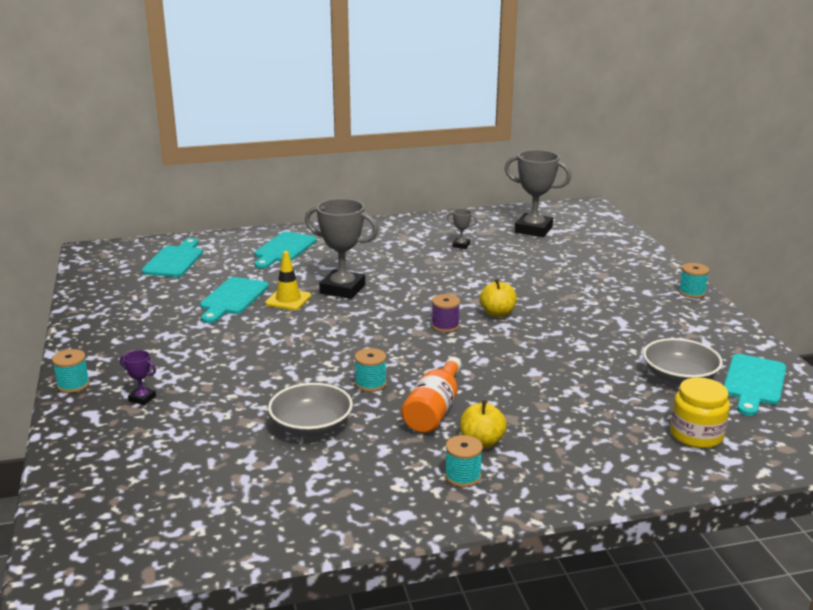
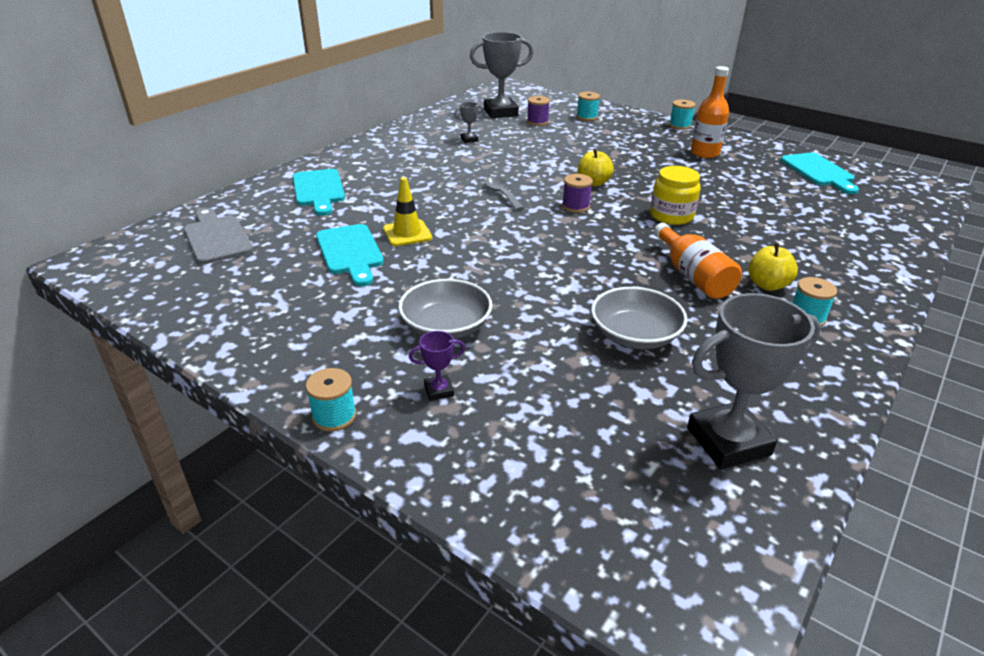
camera: 40 degrees left, 10 degrees up
(175, 260) = (217, 238): turquoise cutting board -> grey cutting board
(342, 289) = (439, 206): grey trophy -> grey trophy (728, 441)
(370, 384) = (610, 276): turquoise spool -> turquoise spool (587, 117)
(405, 296) = (501, 194): none -> grey spoon
(551, 247) = (537, 122): none -> purple spool
(661, 325) = (704, 153): none -> orange bottle
(679, 377) = (778, 184): grey bowl -> grey bowl (446, 326)
(696, 435) = (858, 218): yellow jar -> yellow jar (671, 215)

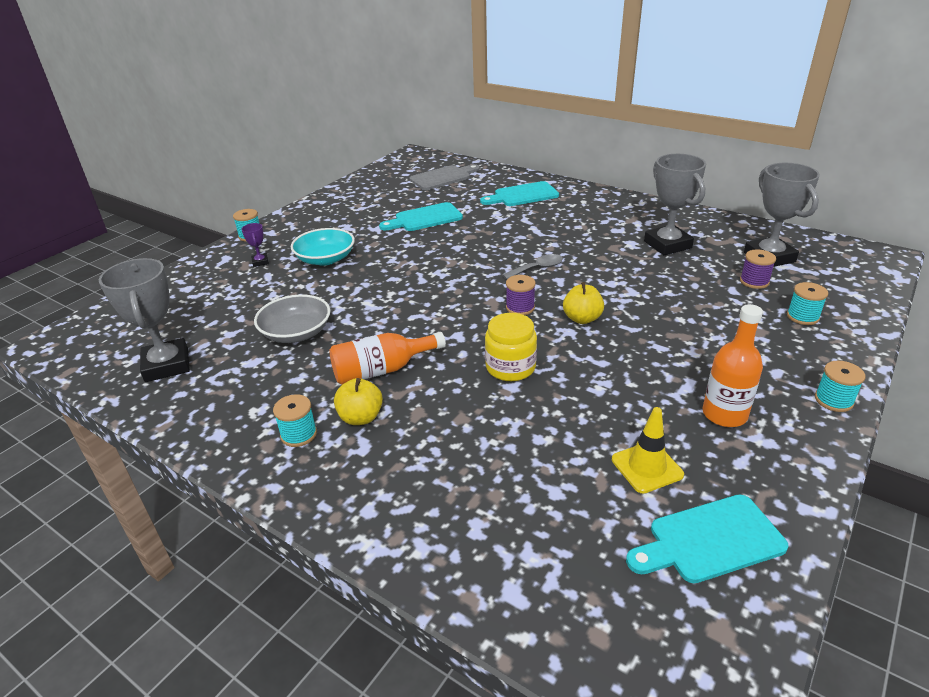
camera: 90 degrees right, 0 degrees up
(407, 233) = (455, 234): yellow traffic cone -> yellow traffic cone (647, 467)
(446, 326) = (325, 259): grey bowl -> turquoise bowl
(469, 140) = (667, 245): grey trophy -> grey trophy, size x2.23

